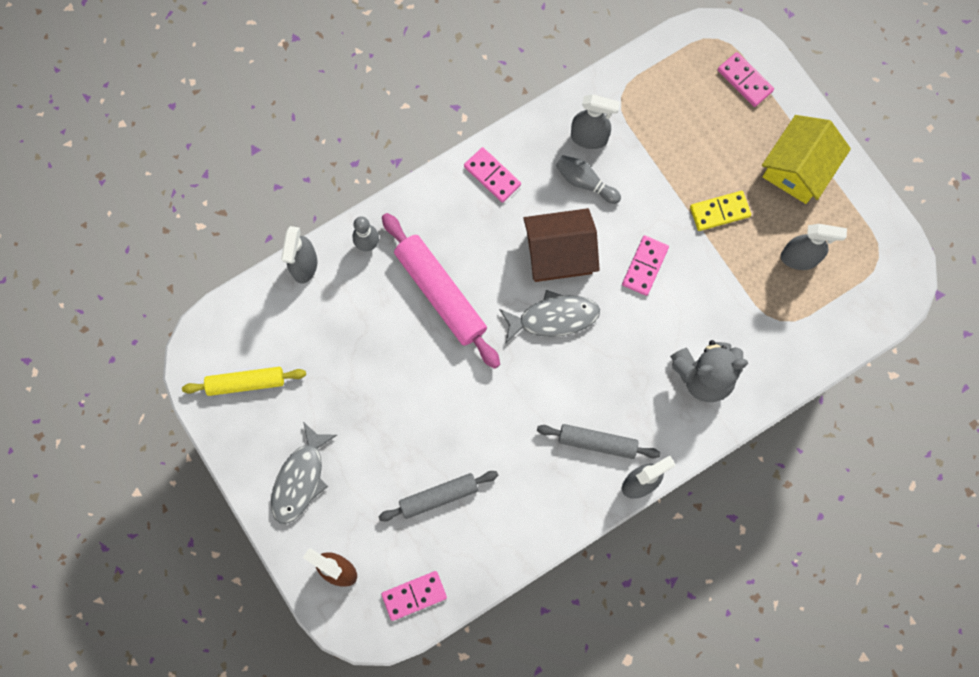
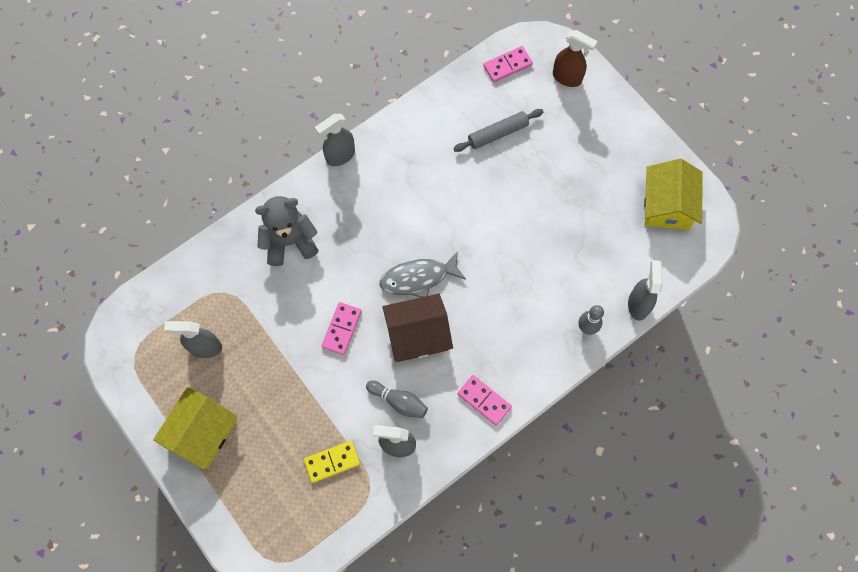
camera: 175 degrees right, 5 degrees down
(246, 382) = (667, 205): yellow rolling pin -> yellow house
(300, 479) = (608, 137): grey fish -> none
(440, 293) = (517, 290): pink rolling pin -> none
(597, 442) = (375, 183): grey rolling pin -> none
(719, 212) = (275, 384): yellow domino -> yellow domino (332, 462)
(745, 80) = (250, 518): pink domino -> none

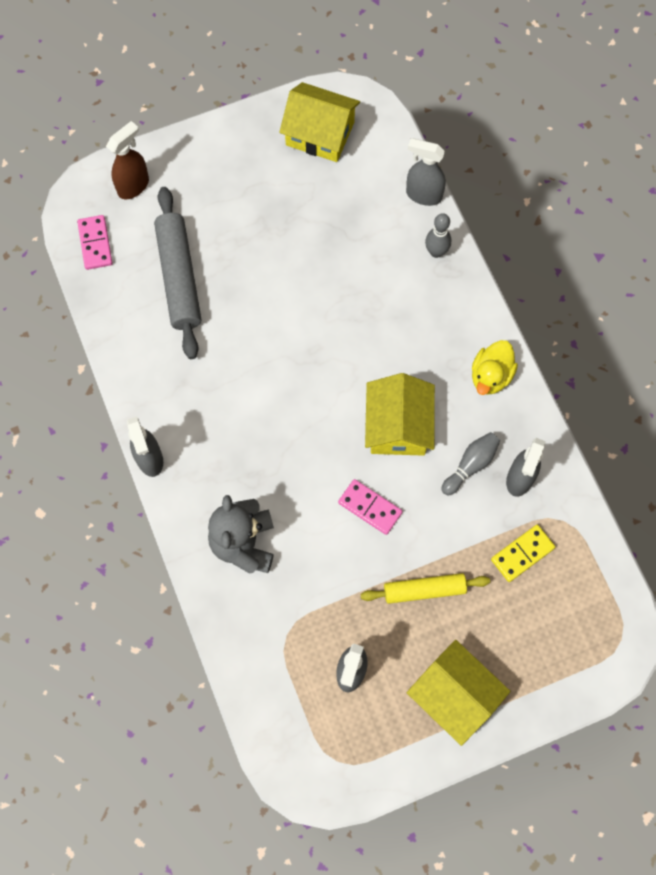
camera: 75 degrees left, 0 degrees up
(283, 388) = (424, 590): none -> yellow rolling pin
(332, 462) = (522, 553): yellow domino -> yellow domino turned 60 degrees clockwise
(417, 334) = (398, 426): brown house -> yellow house
(418, 278) = (331, 408): grey fish -> none
(484, 400) = (490, 376): pink domino -> yellow duck
(498, 134) = (179, 277): grey rolling pin -> grey rolling pin, size x1.58

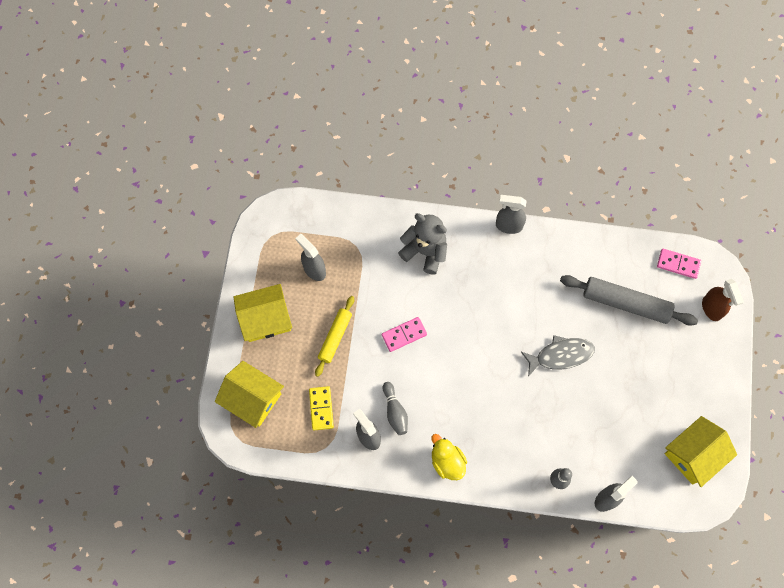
camera: 120 degrees right, 0 degrees up
(287, 317) = (560, 355): none -> grey fish
(398, 426) = (446, 382): yellow house -> yellow house (252, 398)

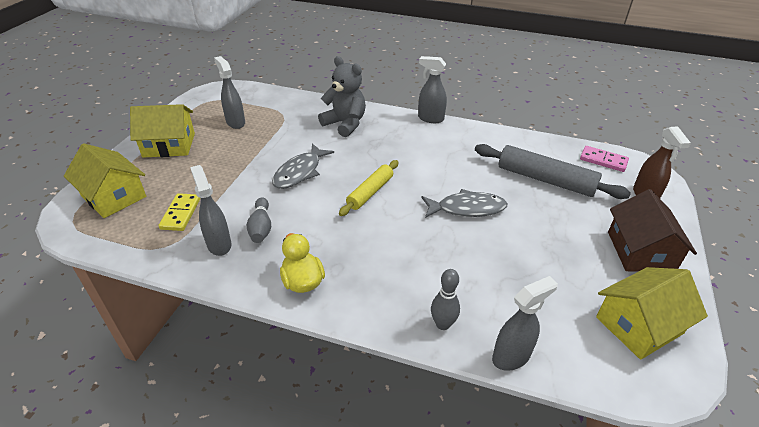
camera: 10 degrees right, 30 degrees down
(335, 337) = (229, 165): yellow rolling pin -> yellow rolling pin (370, 192)
(404, 335) = (300, 172): pink domino -> grey fish
(701, 379) = (640, 251): none -> brown house

